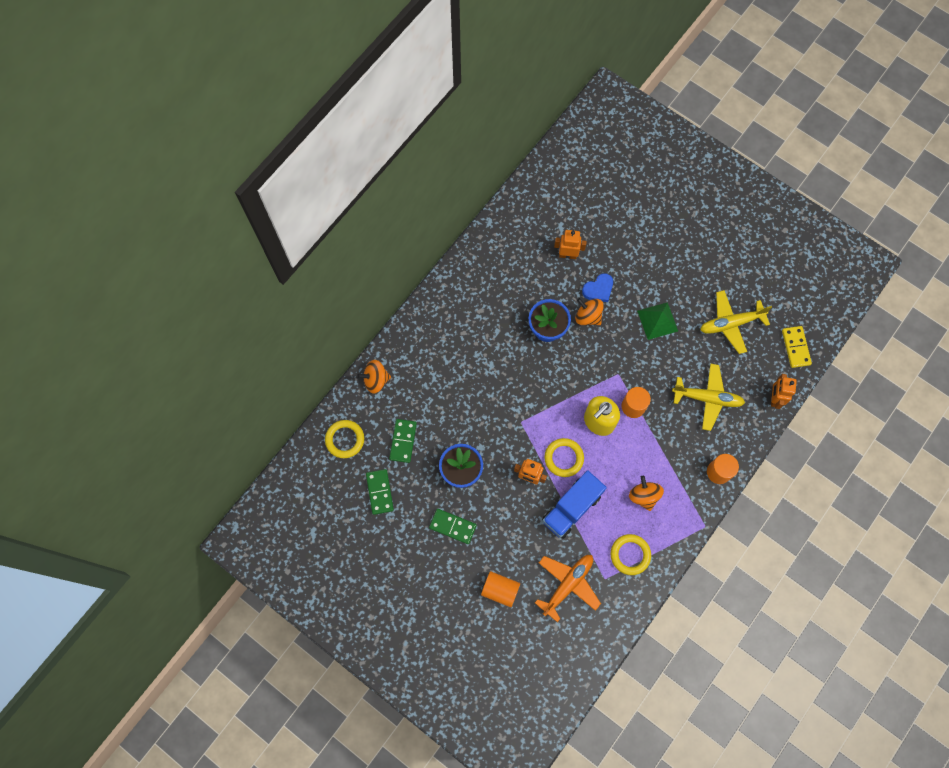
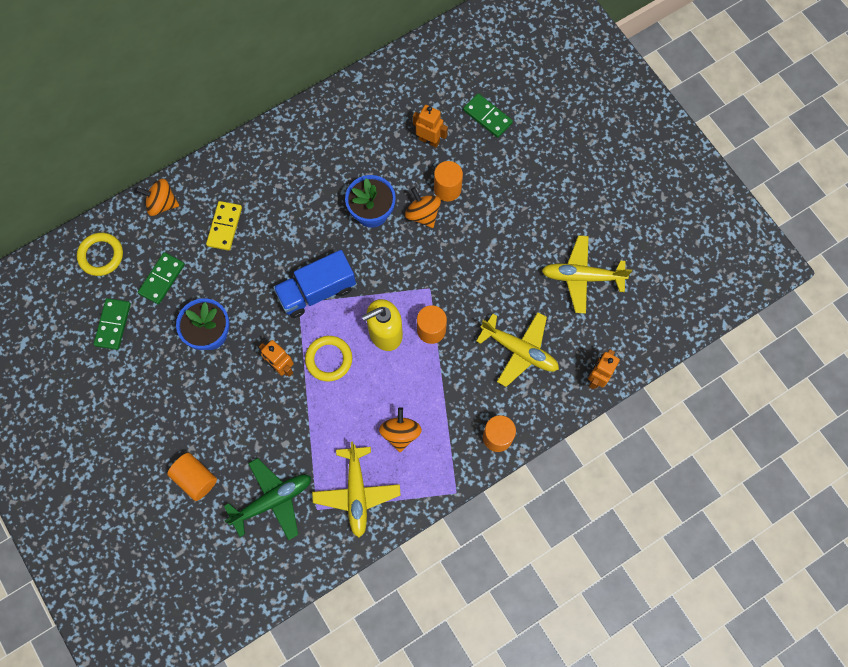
camera: 20 degrees right, 0 degrees up
(452, 526) = (174, 390): green domino -> green domino (487, 116)
(568, 584) = (273, 500): orange plane -> green plane
(571, 508) = (314, 417): blue truck -> blue truck (317, 291)
(598, 289) = (447, 189): blue heart -> orange cylinder
(630, 555) = (356, 493): yellow ring -> yellow plane
(657, 321) = (499, 245): green pyramid -> none
(795, 347) = (646, 329): yellow domino -> yellow domino (224, 226)

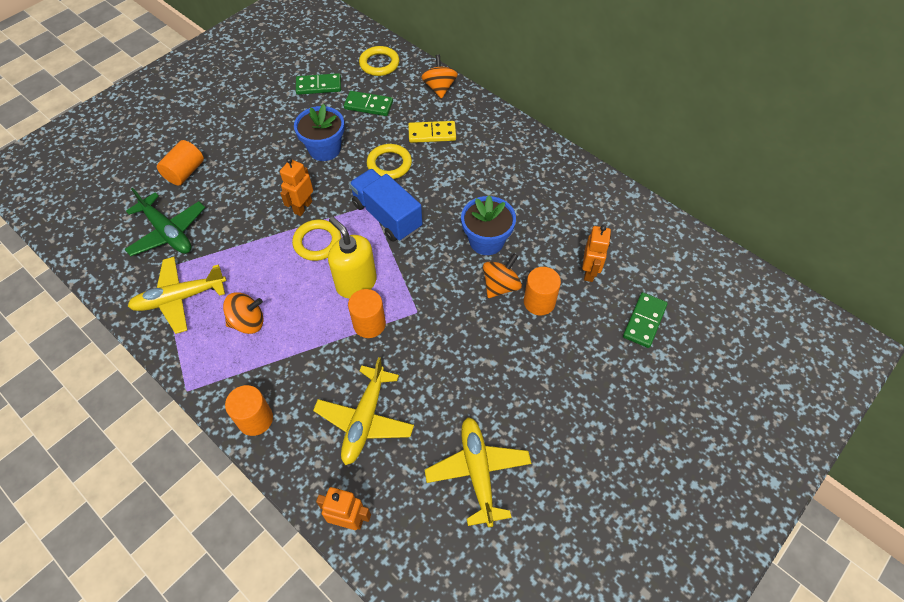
camera: 75 degrees right, 15 degrees down
(252, 275) = (389, 164): none -> yellow ring

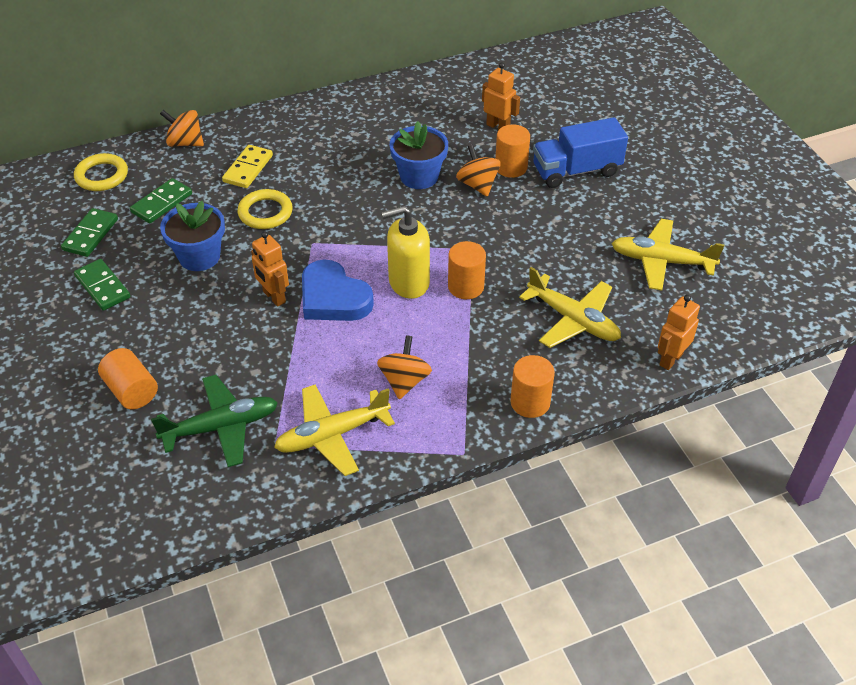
camera: 65 degrees left, 10 degrees down
(179, 298) = (332, 435): yellow plane -> yellow plane turned 60 degrees clockwise
(317, 242) = (333, 298): yellow ring -> blue heart
(387, 216) = (337, 235): blue truck -> blue truck (576, 171)
(644, 321) = (568, 115): green domino -> green domino (103, 287)

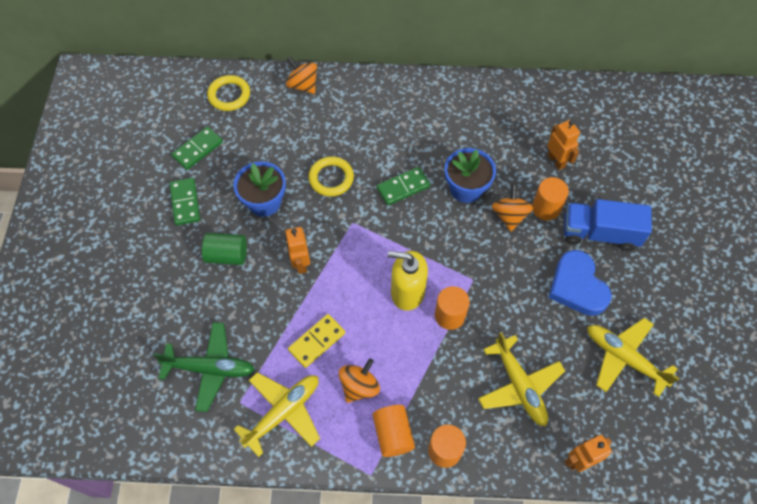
camera: 25 degrees right, 15 degrees up
(131, 391) = (164, 307): orange cylinder -> orange cylinder (393, 434)
(161, 203) = (260, 139): green domino -> green domino (403, 187)
(182, 318) = (227, 255): none -> green cylinder
(248, 169) = (337, 129): yellow domino -> yellow domino (317, 341)
(332, 435) = (283, 412): yellow plane -> yellow plane turned 135 degrees clockwise
(333, 298) = (343, 283): blue heart -> blue heart (577, 286)

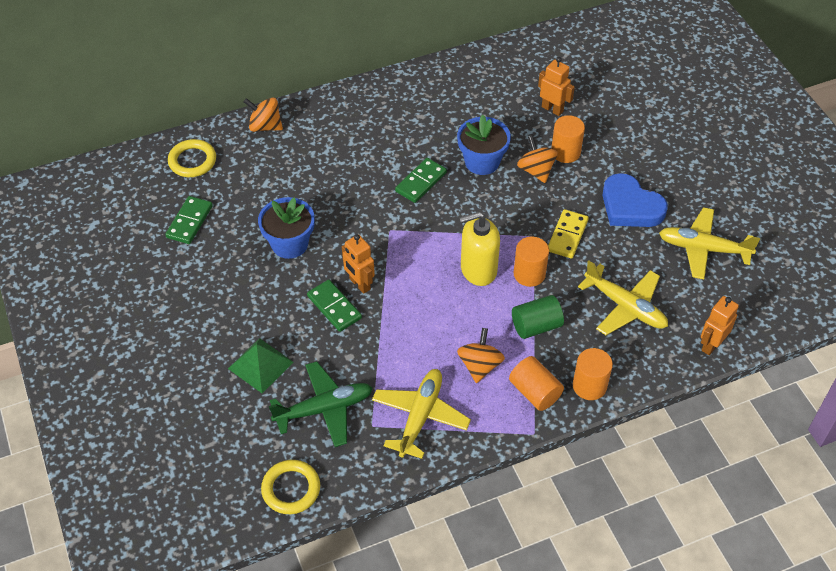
camera: 25 degrees left, 10 degrees down
(182, 304) = (260, 365): none -> green pyramid
(185, 202) = (206, 274): green domino -> green domino (334, 307)
(227, 255) = (280, 304): green cylinder -> green cylinder (536, 326)
(317, 341) = (416, 344): yellow domino -> yellow domino (567, 235)
(331, 178) = (345, 199): yellow ring -> yellow ring (291, 489)
(599, 233) = (625, 156): blue truck -> none

